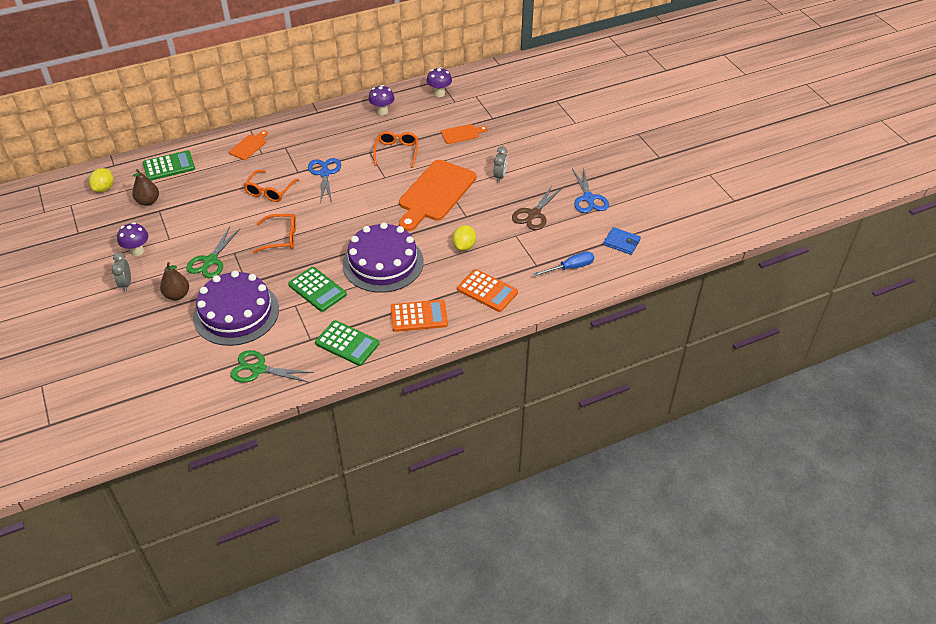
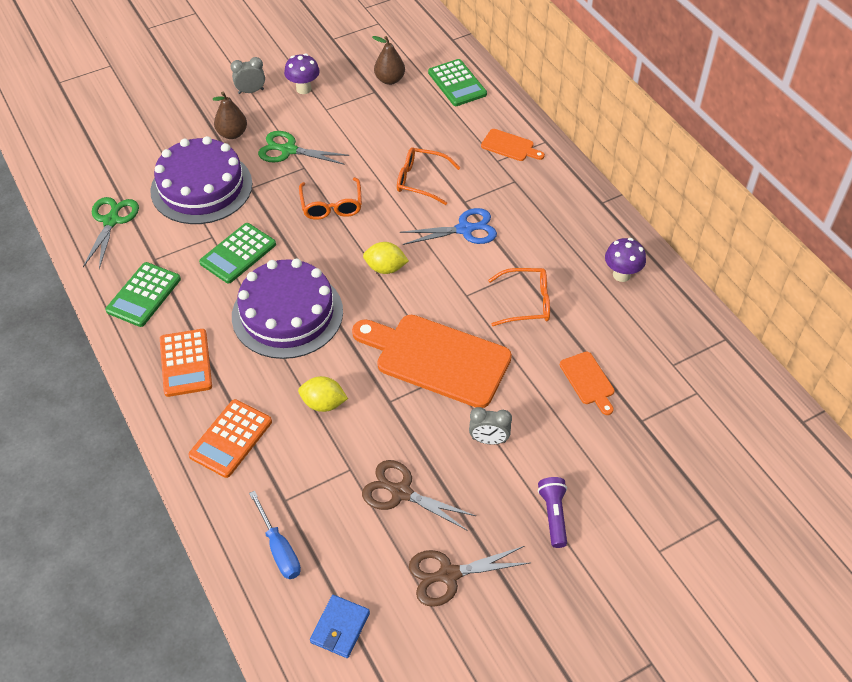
camera: 85 degrees right, 5 degrees up
(104, 188) = (409, 41): yellow lemon -> yellow lemon (385, 268)
(439, 93) = (689, 342): purple mushroom -> none
(552, 156) = (553, 515): none -> purple flashlight
(588, 199) = (448, 575): blue scissors -> brown scissors

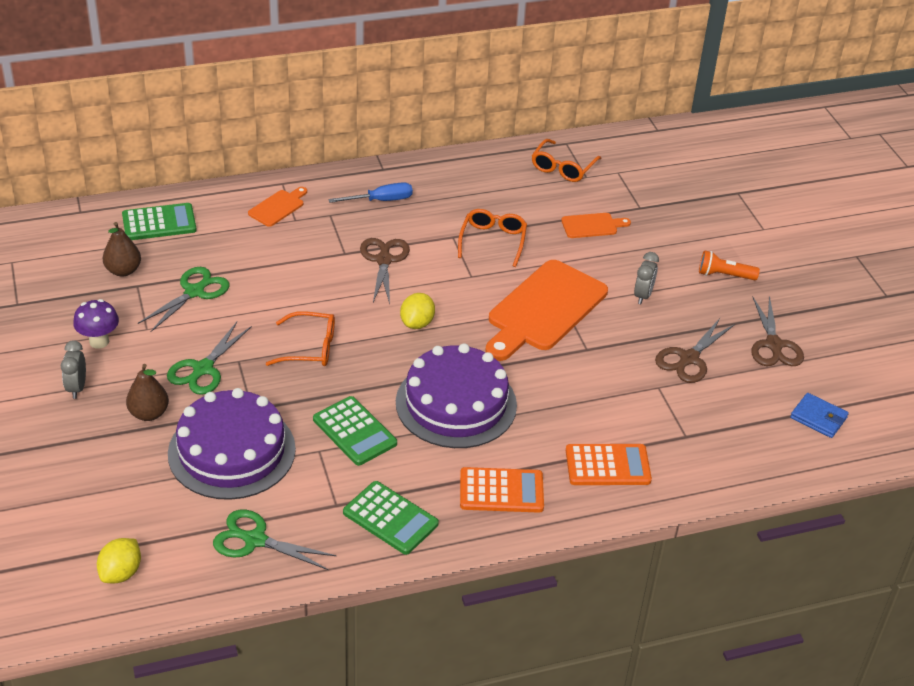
camera: 80 degrees left, 10 degrees down
(231, 438) = (607, 466): orange calculator -> orange calculator turned 45 degrees counterclockwise
(279, 548) = (737, 446): blue screwdriver -> blue screwdriver (381, 200)
(323, 403) = (579, 393): yellow lemon -> yellow lemon (121, 573)
(378, 124) = (195, 292): none -> green scissors
(420, 180) = (300, 277): orange glasses -> orange glasses (562, 168)
(465, 229) = (384, 260): blue scissors -> brown scissors
(553, 515) = (724, 275): purple flashlight -> orange flashlight
(621, 275) = (477, 179): purple mushroom -> none

